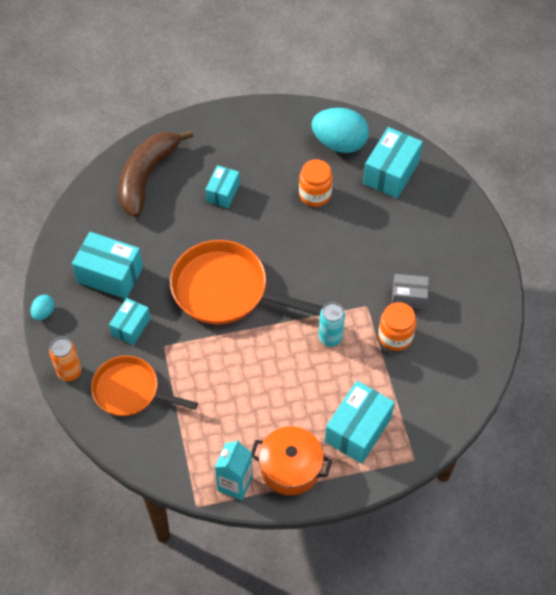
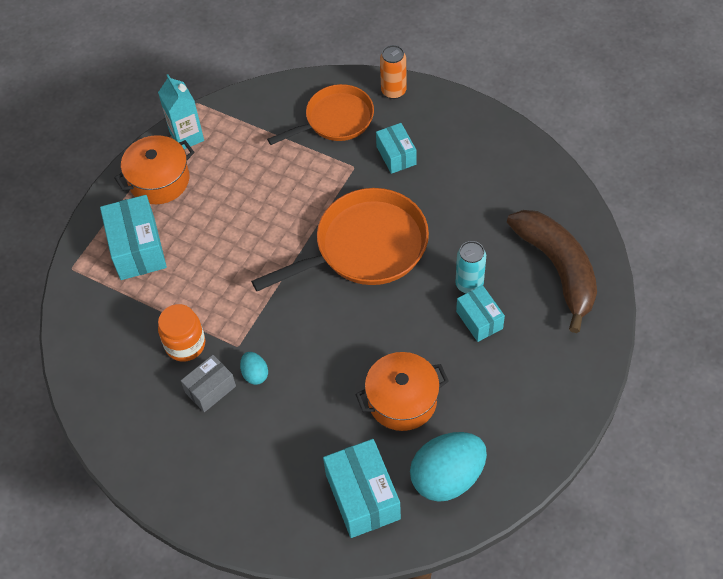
camera: 135 degrees right, 0 degrees up
(44, 313) = (469, 105): turquoise egg -> turquoise egg (255, 374)
(110, 275) = (466, 172): turquoise box -> none
(315, 195) = (402, 400): orange jar -> orange pot
(330, 338) = (237, 292): turquoise can -> turquoise can (469, 284)

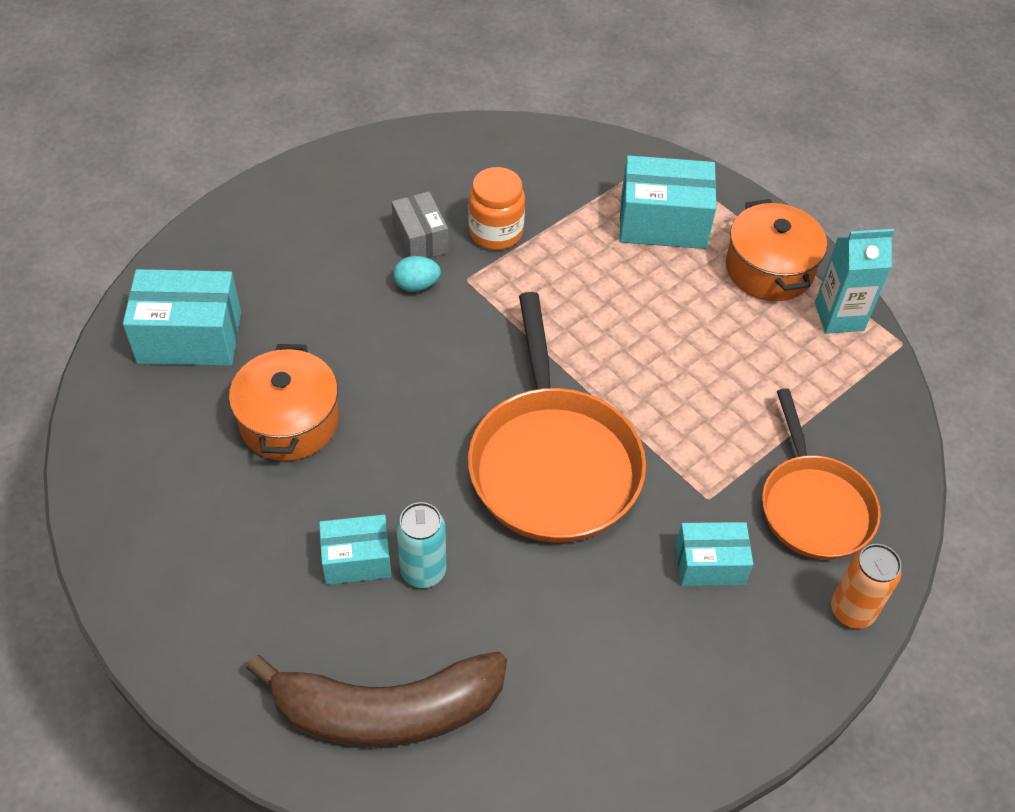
camera: 105 degrees right, 5 degrees down
(447, 477) = (154, 430): turquoise egg -> none

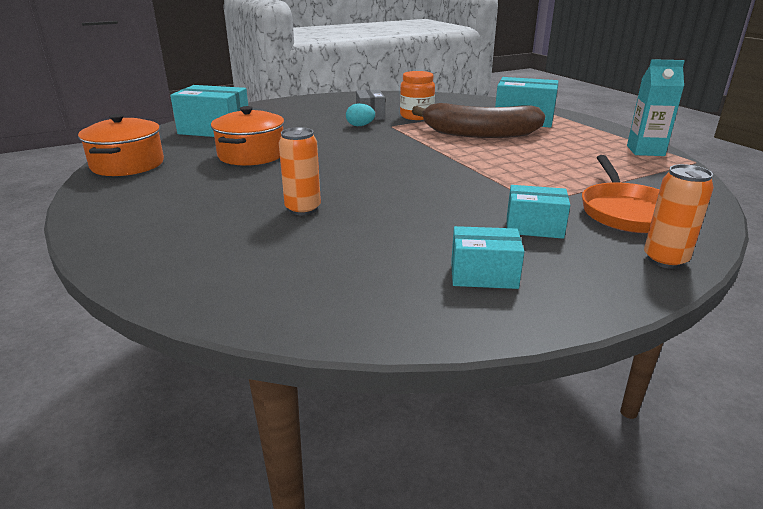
camera: 15 degrees right, 25 degrees down
(357, 560) = (258, 201): turquoise box -> turquoise box (483, 275)
(386, 710) = (231, 262): brown banana -> brown banana (479, 134)
(423, 571) = (303, 209): turquoise can -> orange can
(553, 462) = (421, 180): orange pan -> none
(769, 269) = (594, 135): orange pot -> orange pot (127, 164)

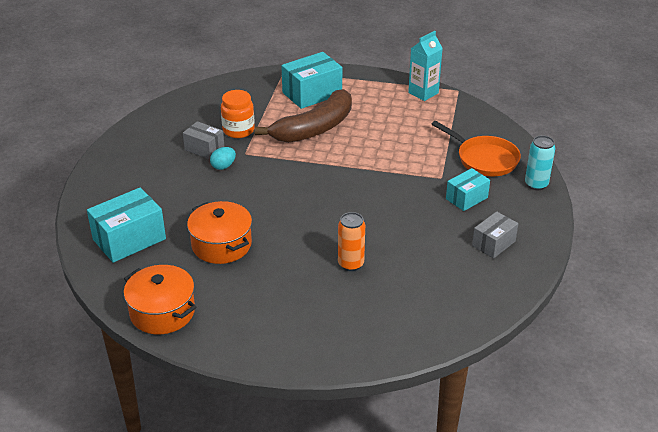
camera: 50 degrees left, 10 degrees up
(483, 275) = (493, 243): turquoise box -> grey box
(665, 260) = (536, 184): orange can -> turquoise can

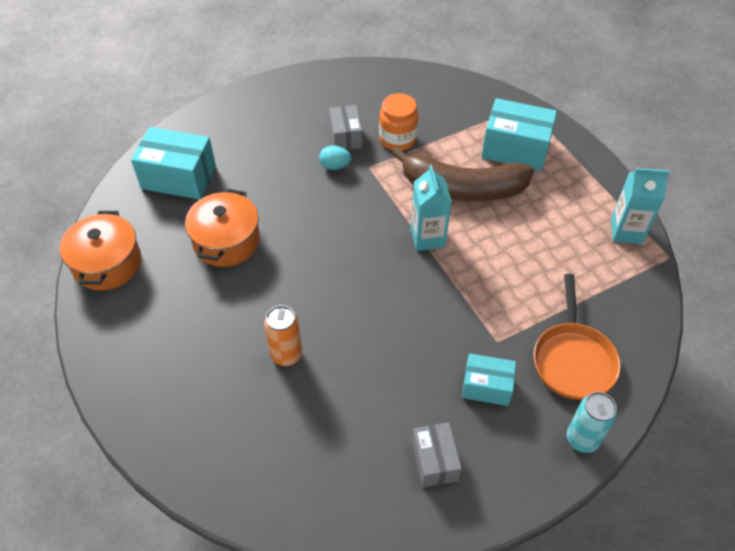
camera: 50 degrees right, 15 degrees up
(334, 161) = (427, 238): none -> turquoise carton
(493, 243) = (434, 461): grey box -> grey box turned 75 degrees clockwise

